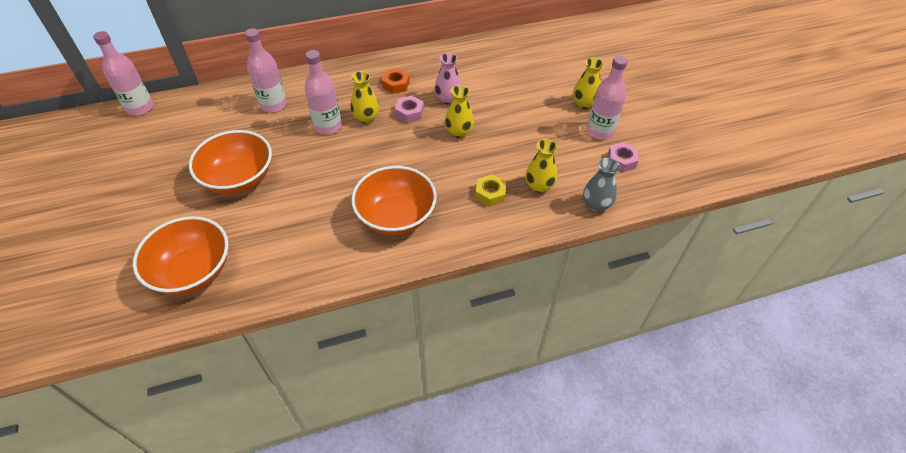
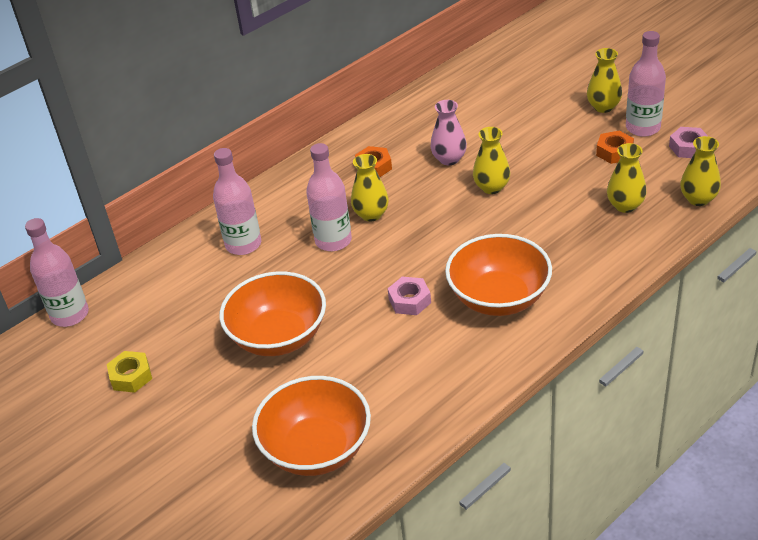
camera: 20 degrees left, 10 degrees down
(409, 113) = (417, 190): pink nut -> pink nut (409, 301)
(490, 194) = (580, 234): yellow nut -> yellow nut (131, 376)
(564, 141) = (614, 152): none -> orange nut
(596, 204) = (698, 199): grey vase -> yellow vase

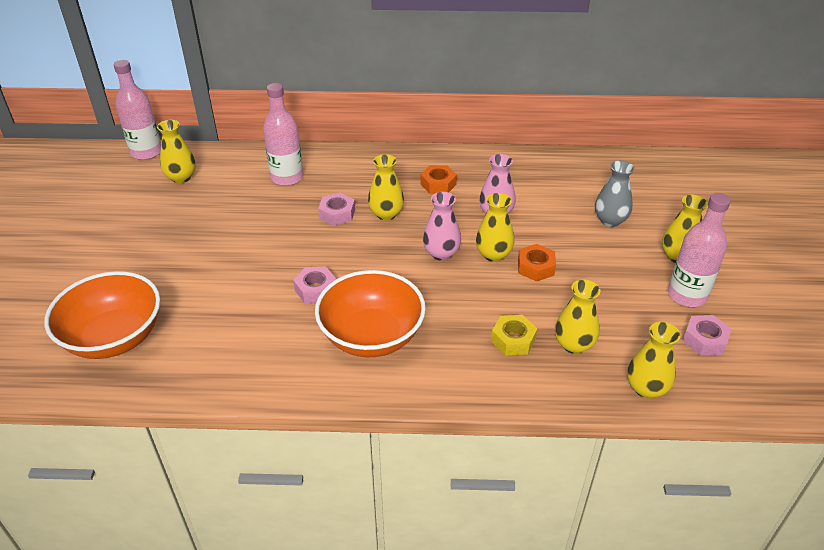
camera: 40 degrees right, 0 degrees up
(131, 376) = (113, 210): yellow nut -> yellow nut (513, 340)
(146, 309) = (181, 177): none -> yellow vase
(278, 337) = (212, 249): orange bowl -> none
(333, 241) = (337, 214): pink bottle -> pink nut
(456, 212) = (441, 253): none -> pink vase
(530, 111) = (610, 220): none -> grey vase
(614, 152) = (631, 297): orange nut -> orange nut (535, 267)

